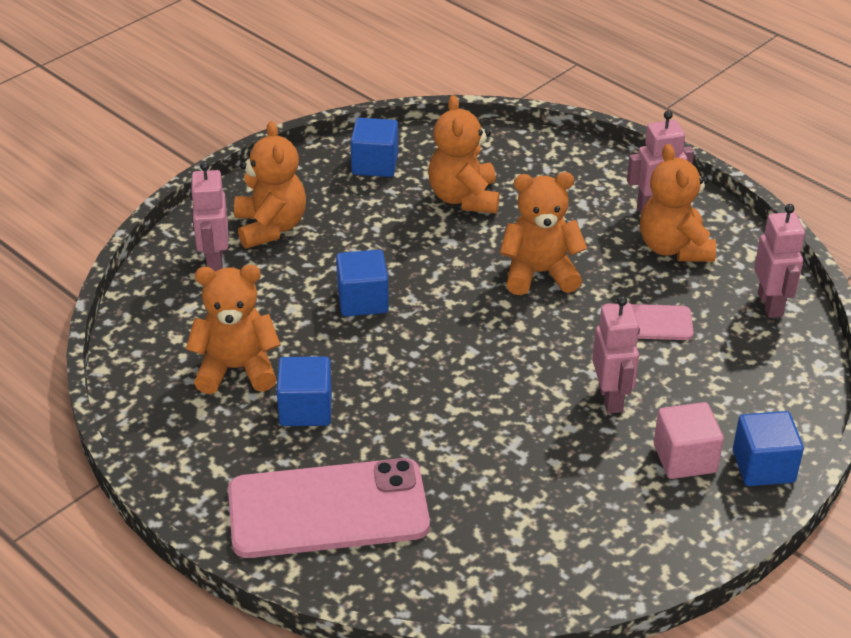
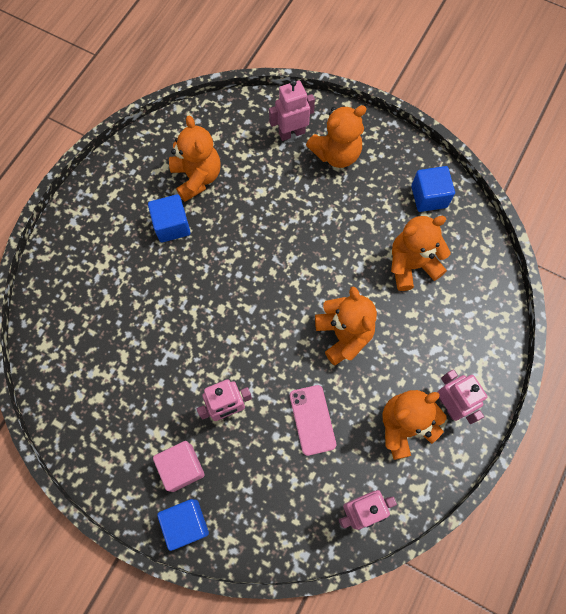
camera: 75 degrees right, 30 degrees up
(328, 509) = (93, 262): pink phone -> none
(362, 300) = (280, 229): blue cube -> none

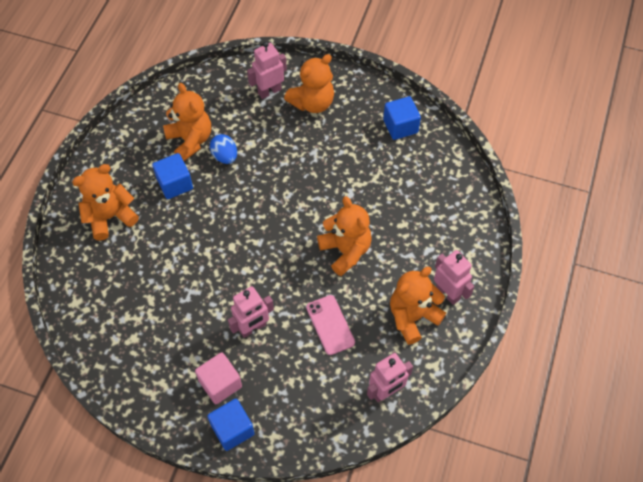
camera: 10 degrees left, 10 degrees down
(231, 202) = (225, 156): none -> blue egg
(411, 265) = (395, 184): orange teddy bear -> orange teddy bear (110, 217)

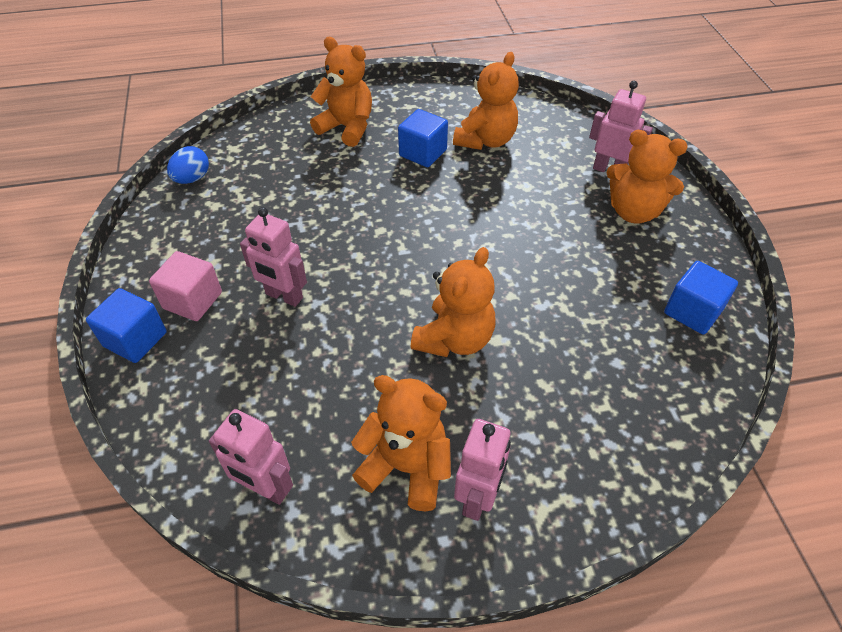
camera: 60 degrees right, 10 degrees down
(225, 156) = (490, 173): blue egg -> blue egg (192, 179)
(330, 325) = (334, 372): pink phone -> none

